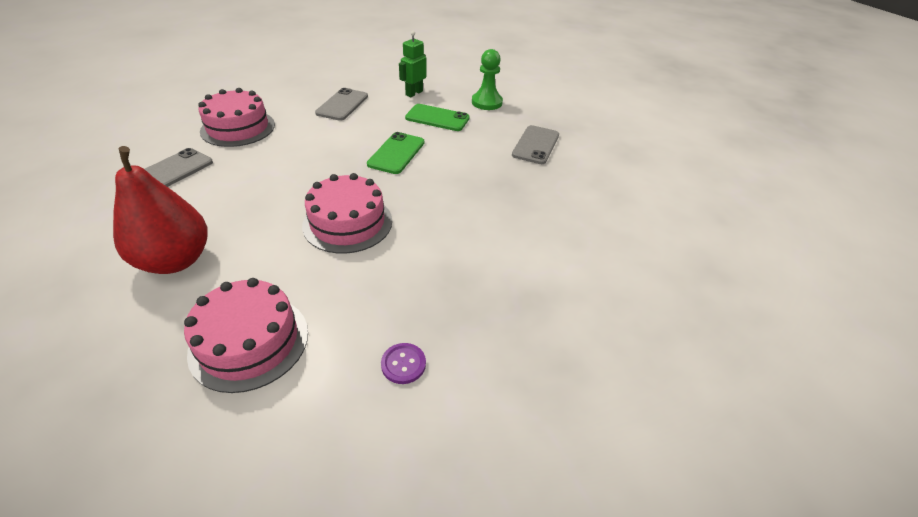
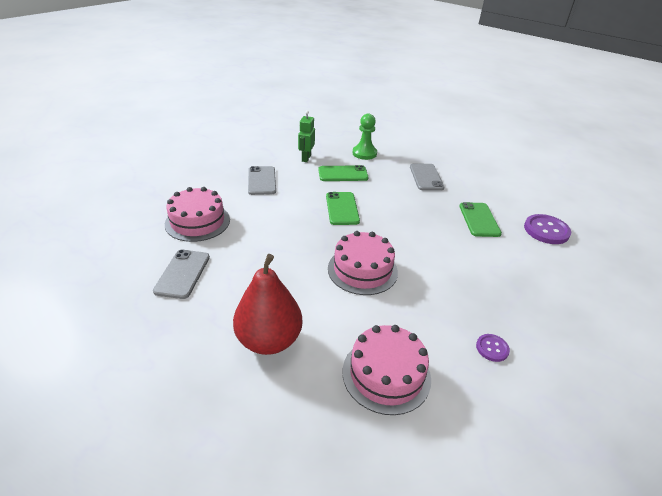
camera: 25 degrees left, 5 degrees down
(553, 210) = (479, 220): none -> green phone
(638, 250) = (546, 230): none -> purple button

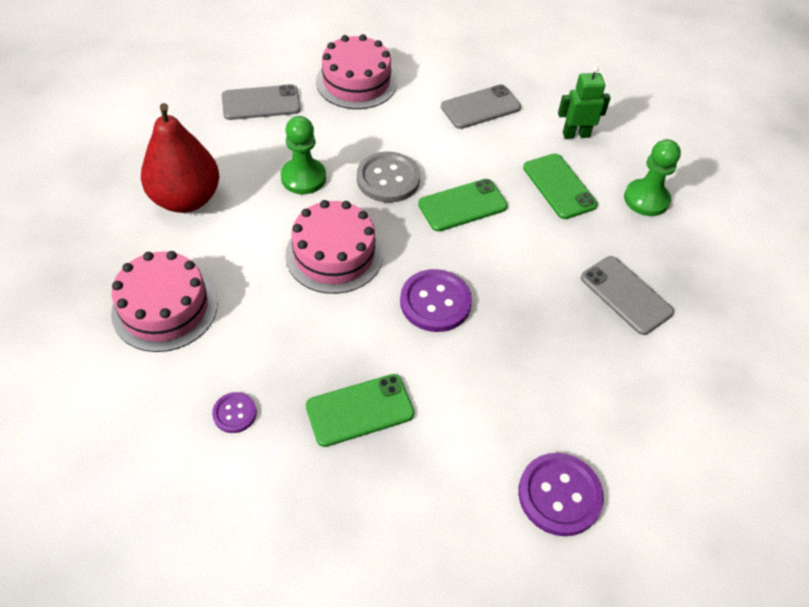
camera: 70 degrees right, 15 degrees up
(281, 268) = (303, 178): none -> green pawn
(304, 231) = (388, 179): none -> grey button
(415, 238) = (435, 302): none -> purple button
(426, 177) = (626, 295): grey phone -> grey phone turned 75 degrees clockwise
(479, 220) = (534, 384): green phone -> green phone (360, 410)

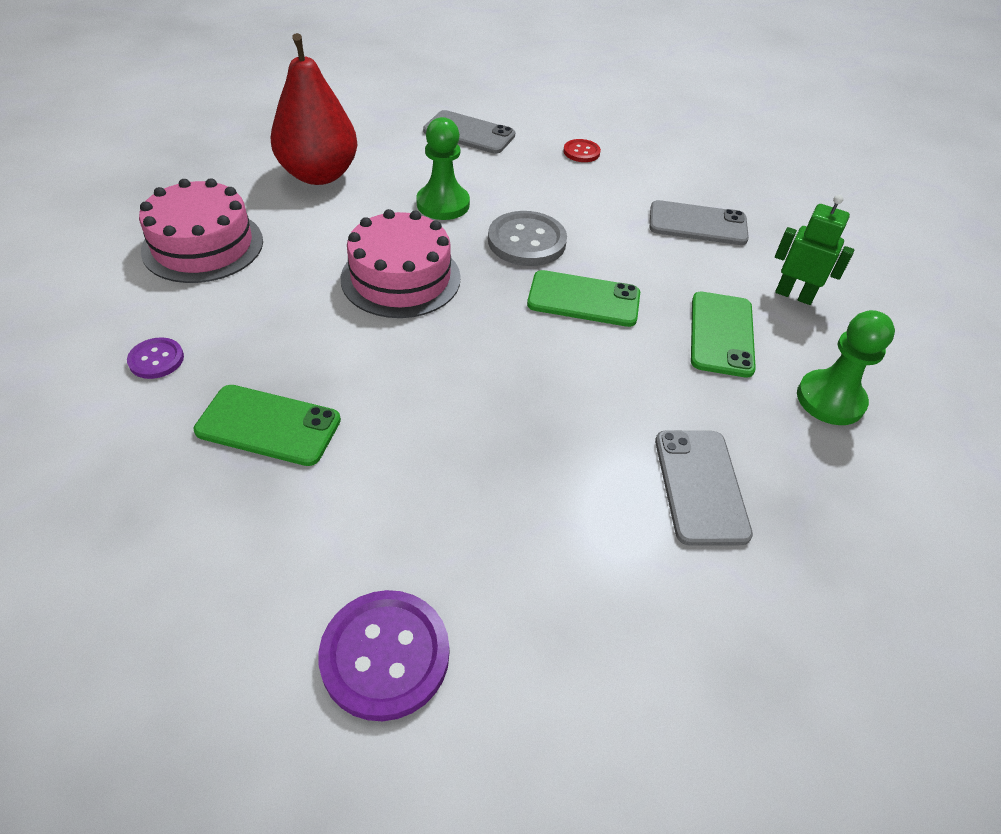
camera: 35 degrees right, 5 degrees down
(356, 82) = (581, 152): pink cake -> red button
(435, 302) = (457, 371): purple button -> none

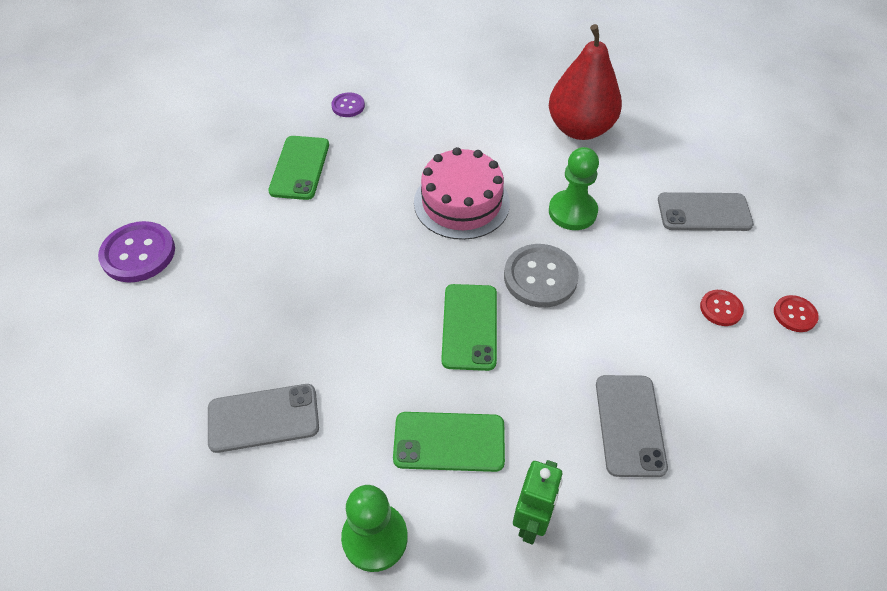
camera: 85 degrees right, 5 degrees up
(203, 245) = (465, 93): pink cake -> none
(469, 133) = (704, 212): grey phone -> grey phone turned 75 degrees clockwise
(592, 122) = (794, 314): none -> red button

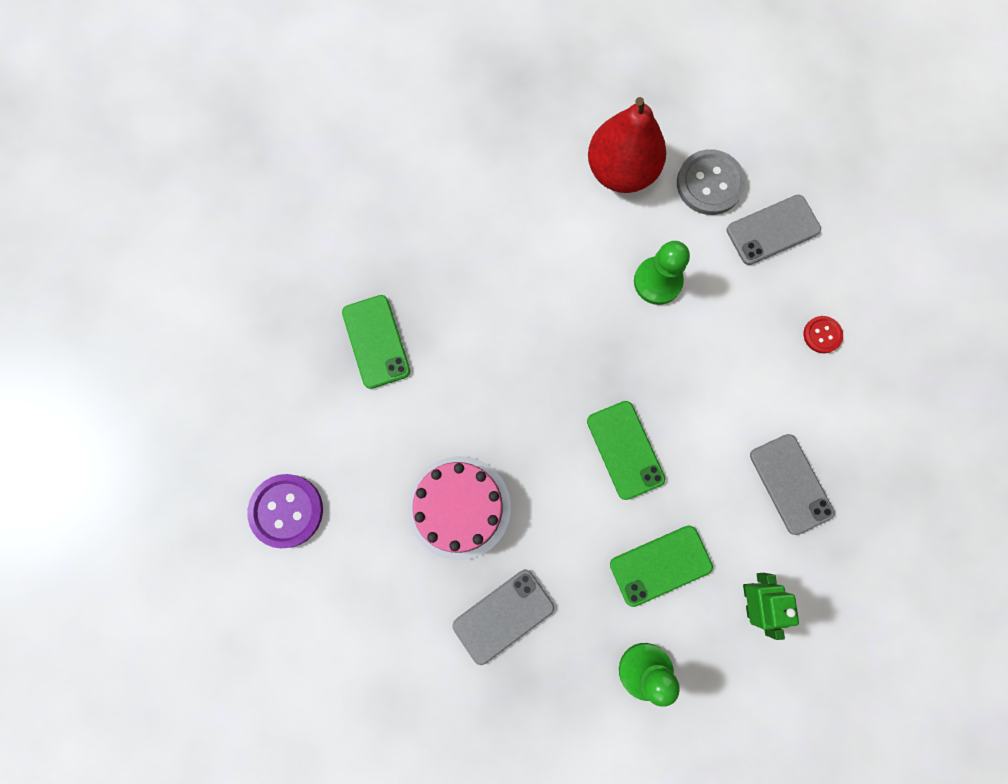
camera: 25 degrees left, 25 degrees up
(348, 106) = (377, 239): purple button -> none
(461, 202) = (552, 315): pink cake -> pink cake (459, 507)
(540, 277) = (661, 370): grey button -> grey button (709, 183)
(794, 314) = (882, 314): red button -> none

